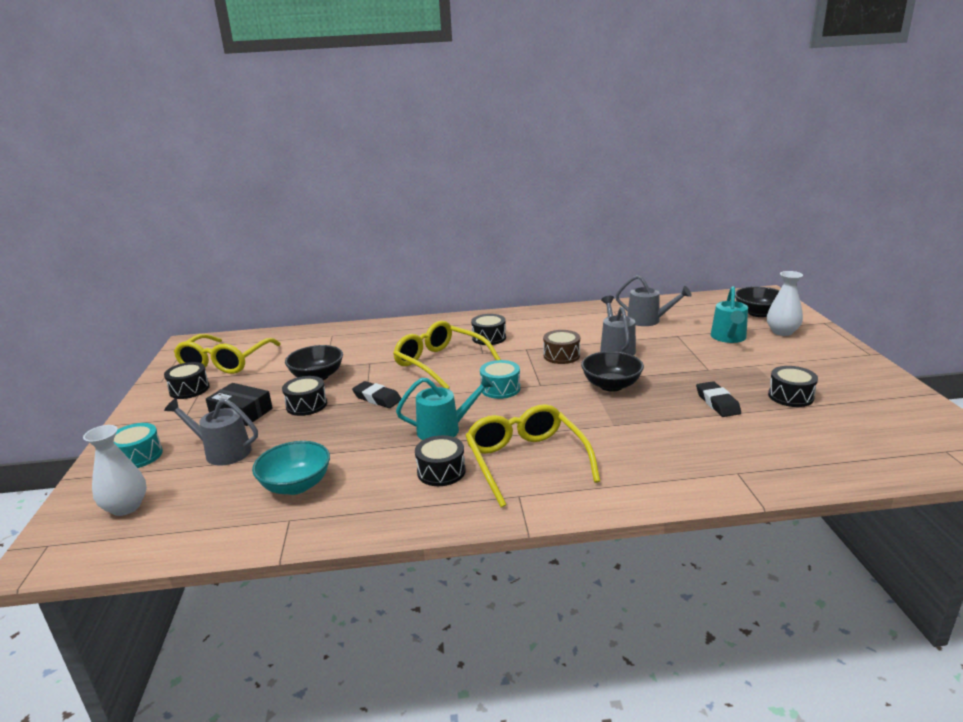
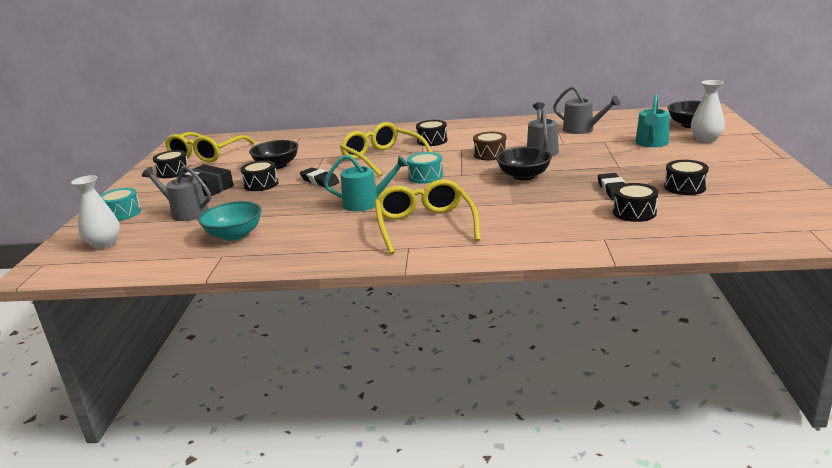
camera: 10 degrees right, 0 degrees up
(441, 471) = (352, 230): black drum -> black drum (634, 212)

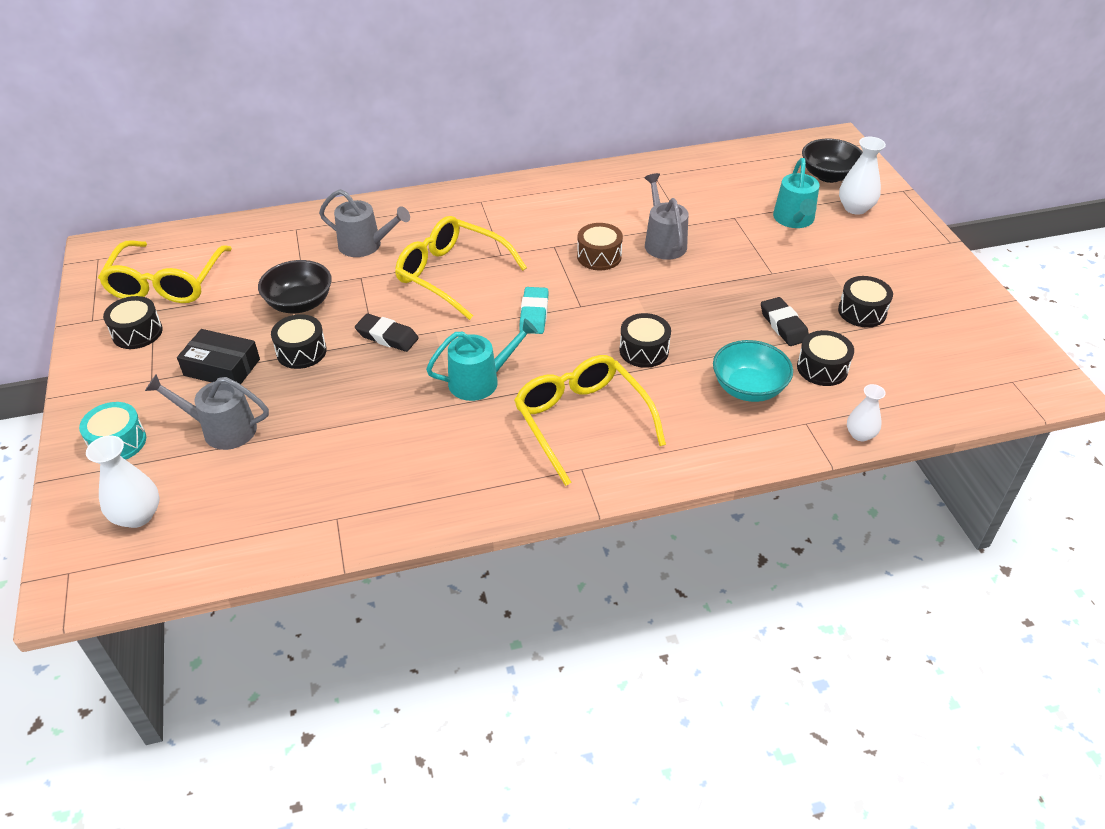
camera: 20 degrees left, 20 degrees up
(234, 235) = (329, 471): turquoise bowl -> turquoise bowl (748, 388)
(425, 176) = (534, 314): turquoise drum -> turquoise eraser
(432, 141) = (504, 228): black drum -> black drum (644, 350)
(524, 176) = (663, 303): black bowl -> none
(582, 130) = (697, 191): grey watering can -> grey watering can (365, 245)
(649, 248) = (860, 434): none -> white vase

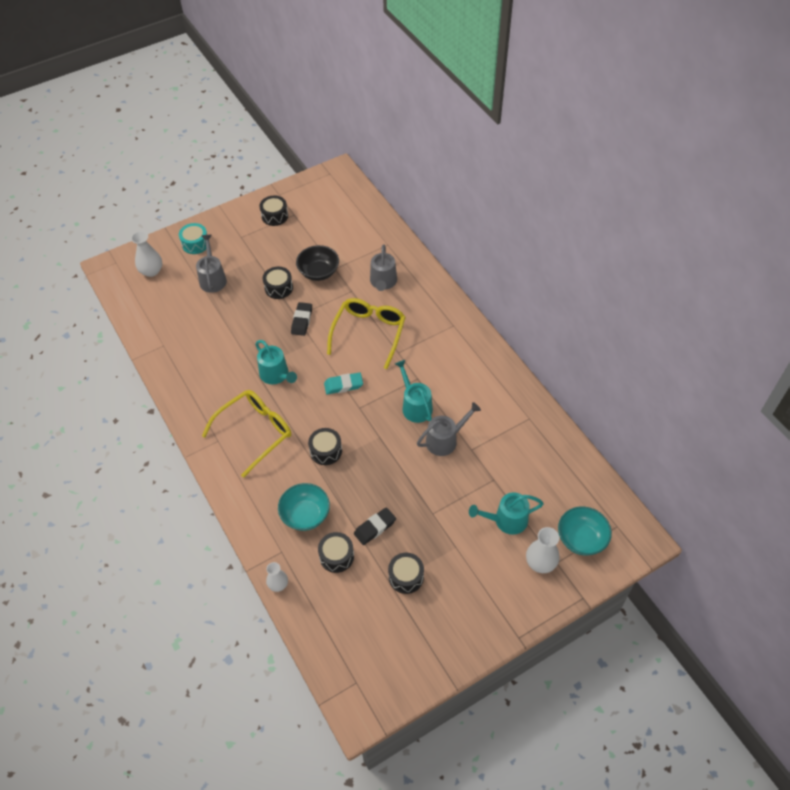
camera: 75 degrees right, 10 degrees up
(166, 283) = (318, 210): yellow glasses -> none
(222, 367) = (257, 260): black box -> none
(599, 256) = (415, 406): brown drum -> turquoise watering can
(828, 175) = (581, 539): black bowl -> turquoise bowl

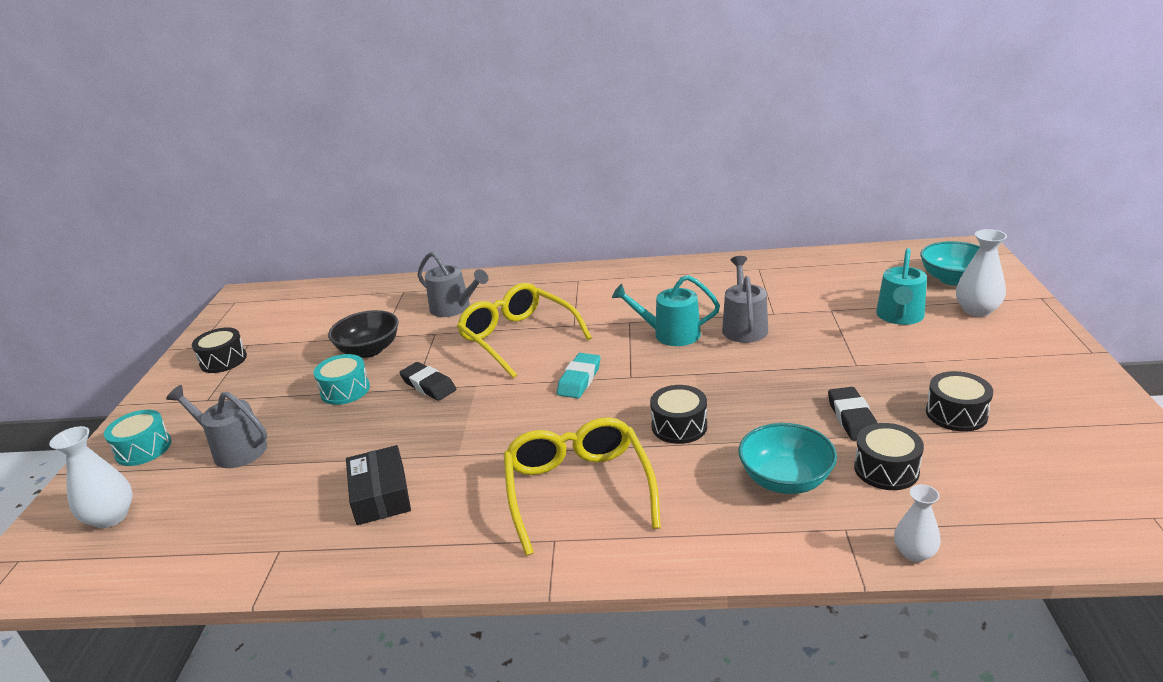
camera: 55 degrees left, 25 degrees down
(212, 358) = (381, 495): none -> black box
(276, 375) = (493, 436): turquoise watering can -> none
(278, 288) = (345, 390): black drum -> turquoise drum

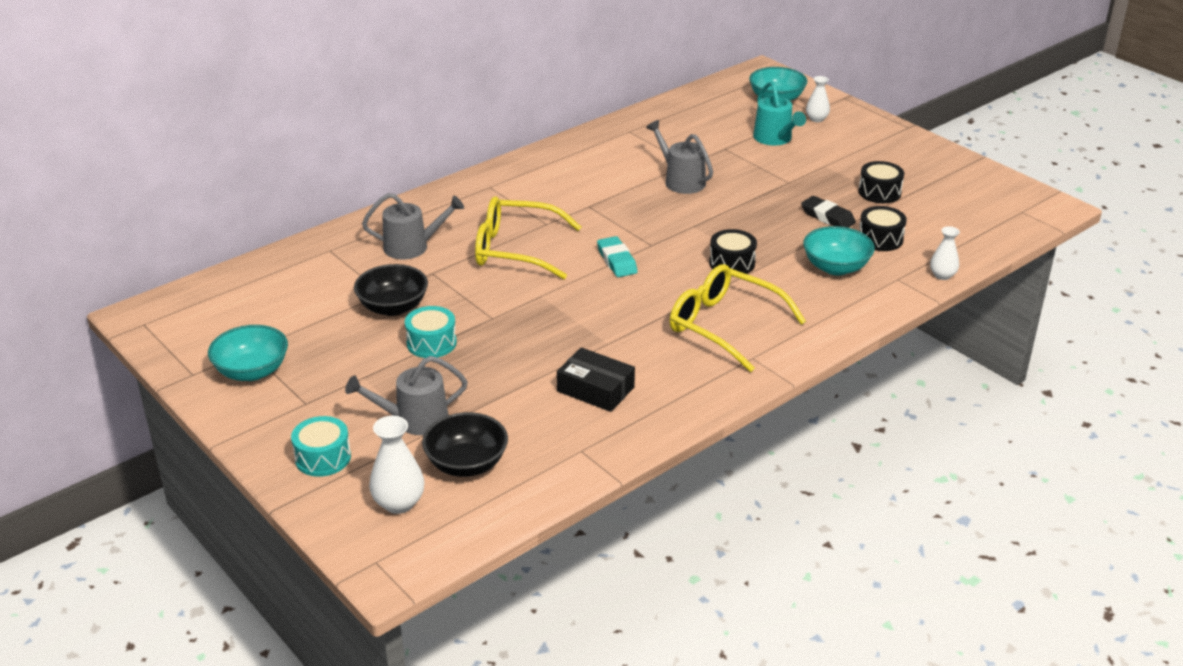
camera: 45 degrees left, 5 degrees up
(197, 510) = (466, 464): none -> black bowl
(223, 360) = (252, 371): black drum -> turquoise bowl
(428, 385) = (501, 311): black eraser -> none
(670, 334) = (635, 204): turquoise watering can -> none
(977, 310) = (816, 119): white vase -> white vase, size x0.65

